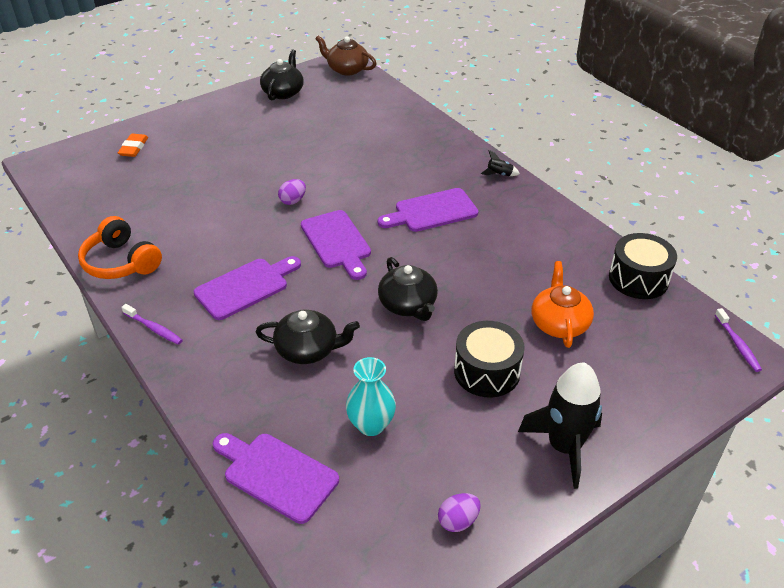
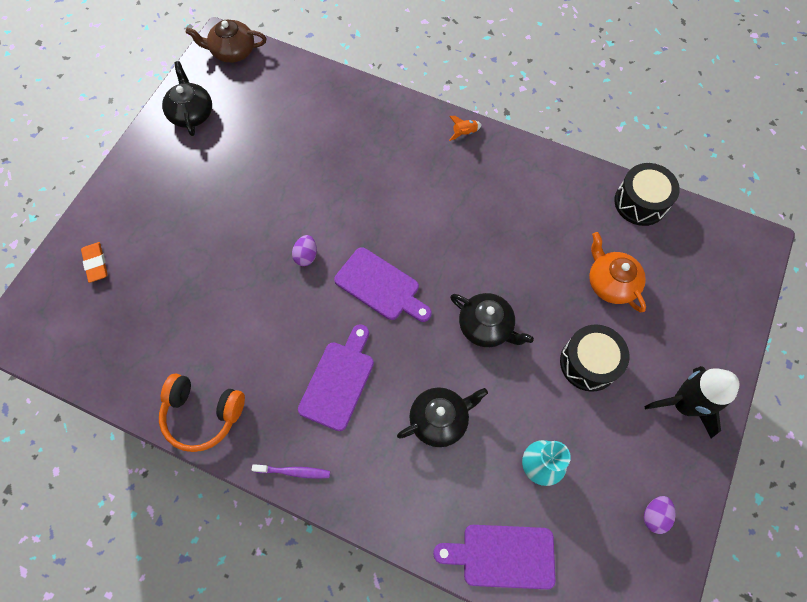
camera: 30 degrees left, 25 degrees up
(432, 211) = (436, 207): purple cutting board -> none
(499, 174) = (464, 133): black rocket -> orange rocket
(737, 344) = (742, 236): purple toothbrush -> none

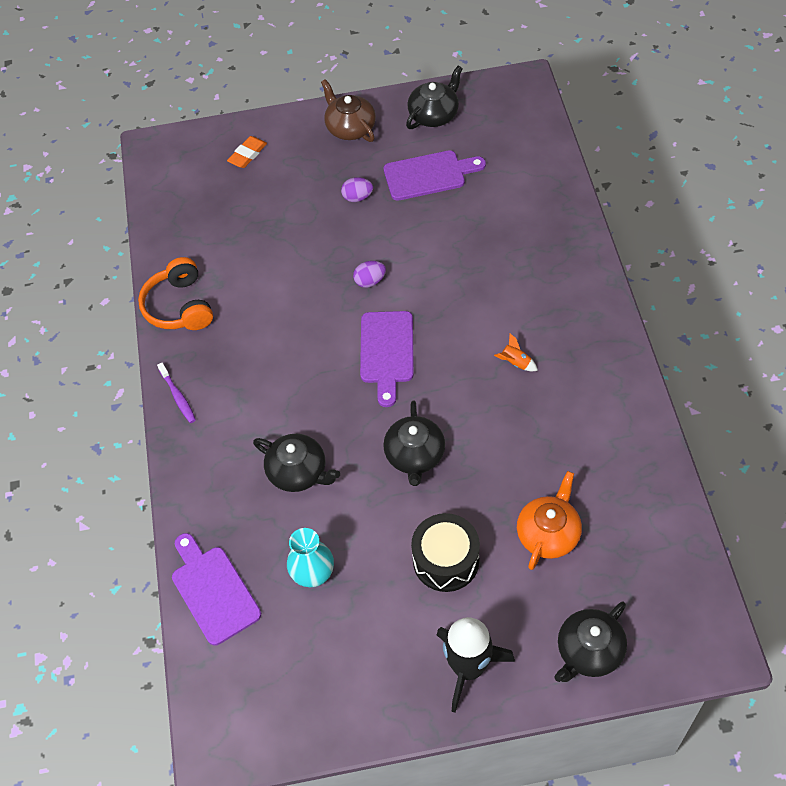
camera: 60 degrees right, 10 degrees down
(232, 51) = (522, 97): brown teapot -> brown teapot (350, 127)
(338, 381) = (276, 377): purple cutting board -> purple cutting board (428, 175)
(464, 133) = (605, 316): orange rocket -> orange rocket (516, 363)
(640, 202) = (666, 511): black drum -> none
(654, 515) = (336, 698): purple egg -> purple egg (357, 197)
(715, 319) = (589, 651): none -> black teapot

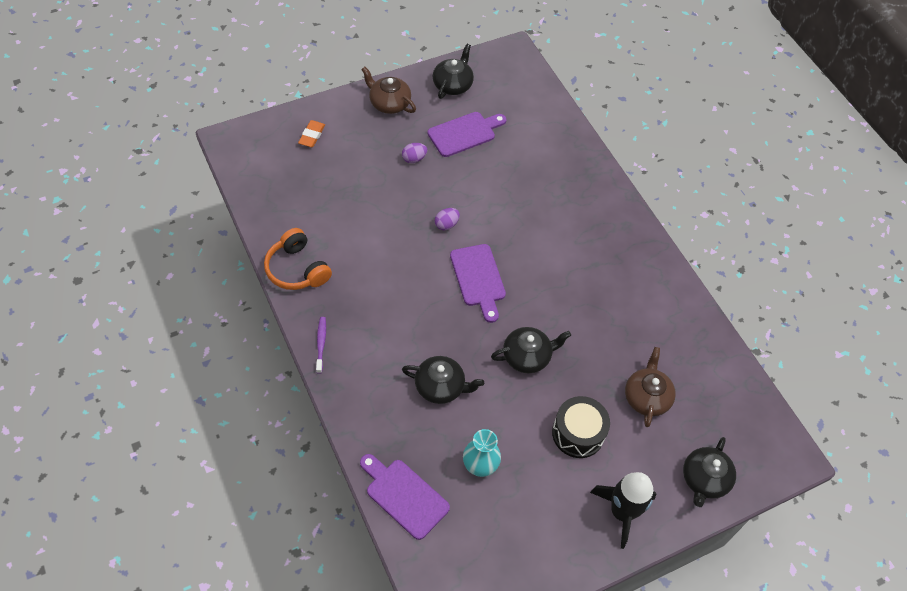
camera: 25 degrees left, 0 degrees up
(178, 397) = (321, 344): purple toothbrush -> purple toothbrush turned 135 degrees counterclockwise
(415, 455) = (527, 356): black teapot -> black teapot turned 90 degrees counterclockwise
(516, 363) = (579, 270): orange rocket -> none
(548, 533) = (646, 397): orange teapot -> brown teapot

